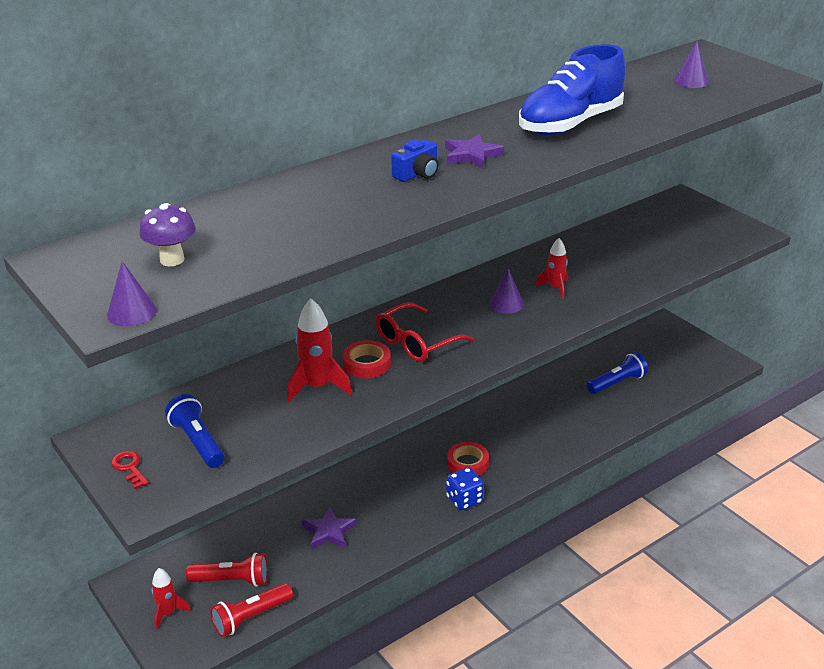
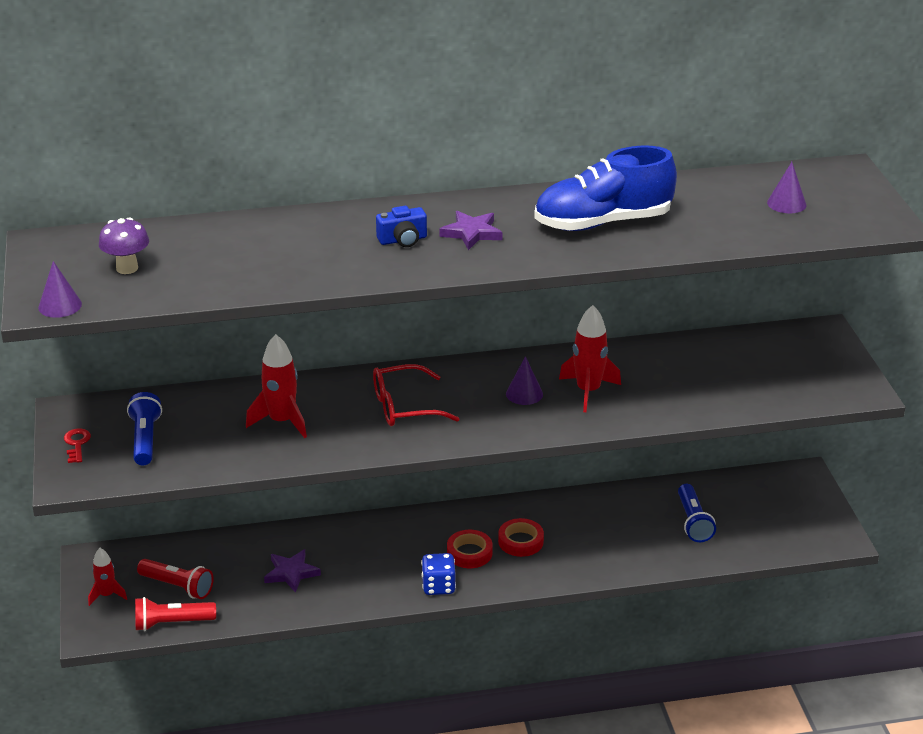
camera: 25 degrees right, 0 degrees up
(367, 364) = (342, 413): red tape -> red tape (520, 541)
(555, 288) = (588, 391): red rocket -> red rocket, size x1.61
(617, 383) = (693, 522): blue flashlight -> blue flashlight turned 90 degrees clockwise

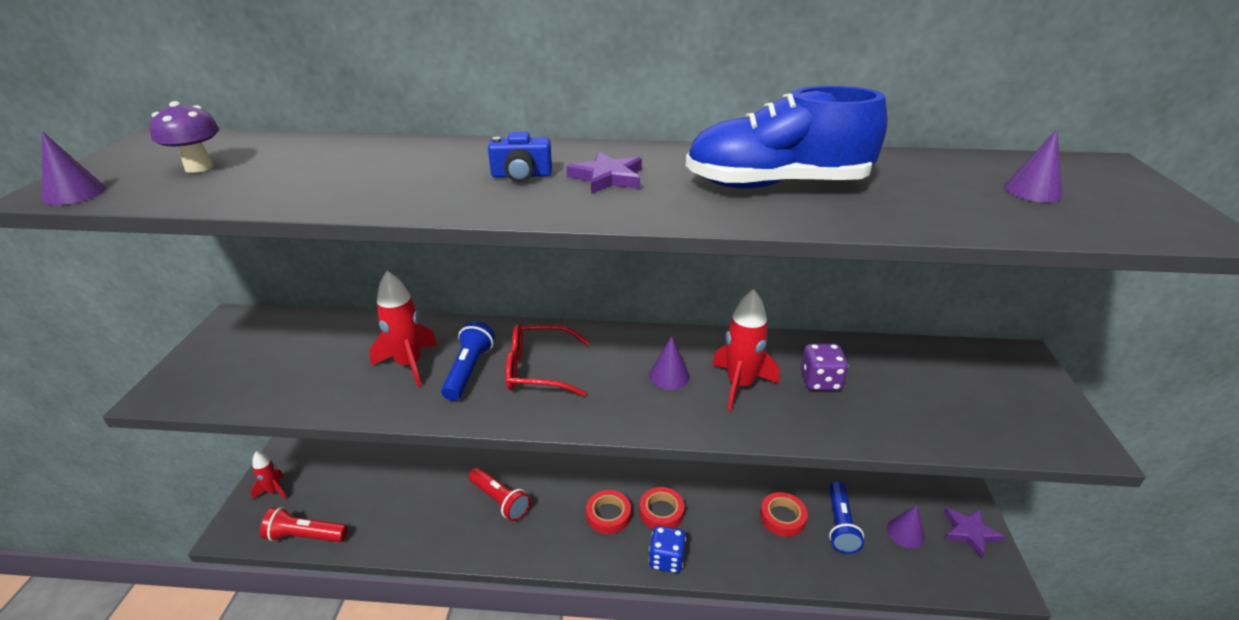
camera: 15 degrees right, 0 degrees up
(77, 444) = (208, 354): red key -> none
(145, 439) = (271, 361): blue flashlight -> blue flashlight (469, 371)
(177, 587) = (336, 495): red flashlight -> red flashlight (500, 500)
(291, 573) = (439, 502): purple star -> purple star (969, 532)
(438, 586) = (564, 549): blue dice -> blue dice (666, 559)
(638, 525) = (782, 517): none -> red tape
(655, 378) = (820, 381): none -> purple dice
(753, 517) = (905, 533): none -> purple cone

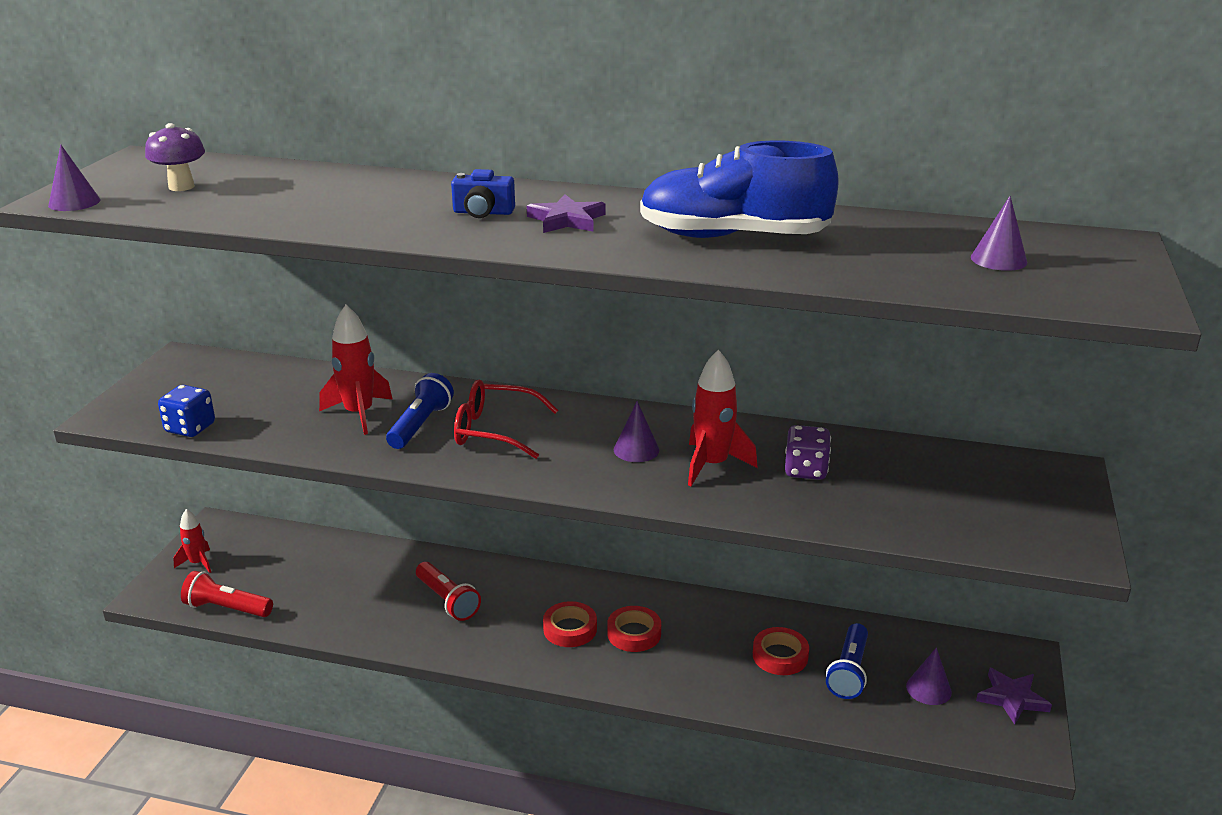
camera: 10 degrees right, 5 degrees down
(666, 559) = (625, 678): blue dice -> blue dice (190, 428)

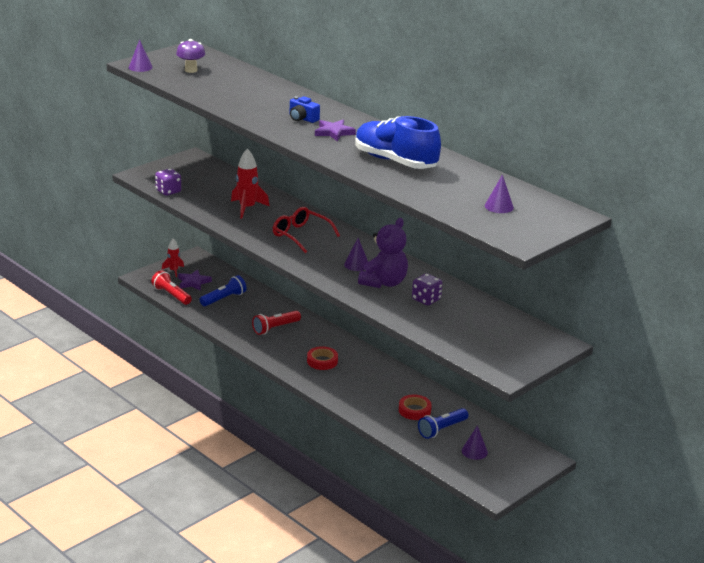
camera: 30 degrees right, 0 degrees up
(190, 428) = (168, 191): blue dice -> purple dice
(420, 425) = (269, 222): blue flashlight -> blue flashlight (224, 299)
(447, 601) = (275, 328): red flashlight -> red flashlight turned 60 degrees clockwise
(634, 633) = (351, 374): red tape -> none
(712, 465) = (384, 283): red rocket -> purple teddy bear
(1012, 698) = (513, 471): purple star -> purple star (193, 282)

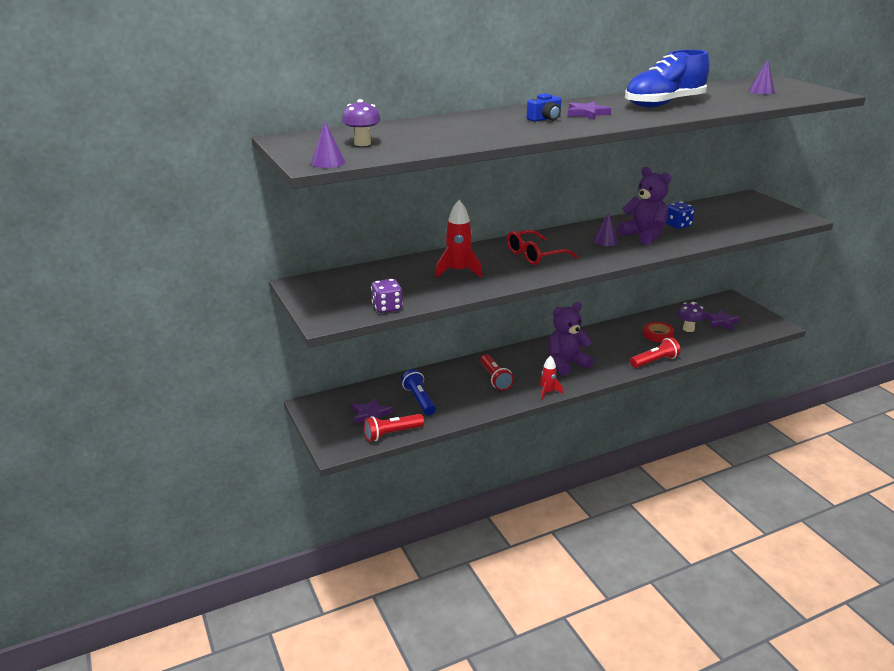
camera: 70 degrees left, 0 degrees up
(174, 271) = (334, 424): red rocket -> red rocket (547, 392)
(322, 361) = (566, 364): red tape -> purple teddy bear
(355, 410) = (655, 361): none -> red flashlight
(426, 300) = (678, 225): purple dice -> blue dice
(442, 429) = (688, 329): blue flashlight -> purple mushroom
(474, 451) = (721, 322): purple cone -> purple star

